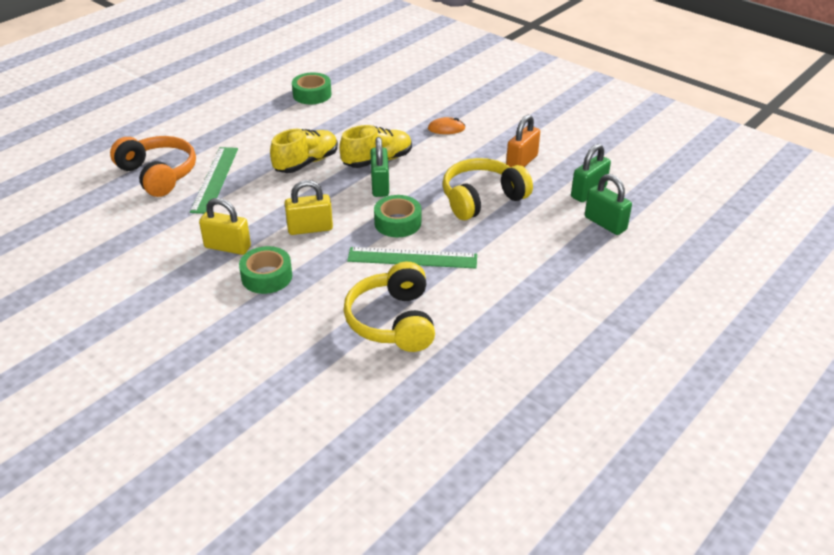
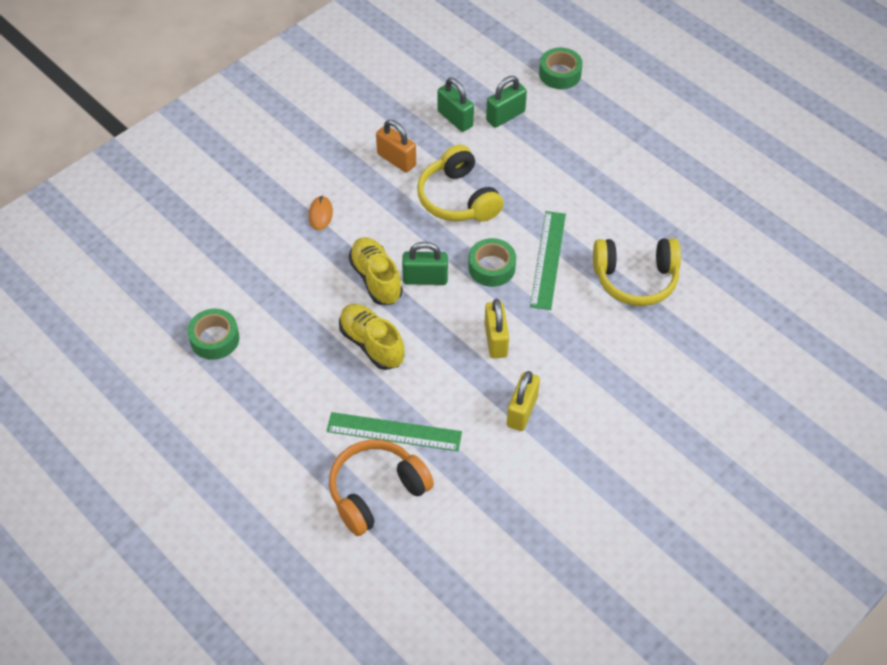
camera: 85 degrees left, 15 degrees up
(267, 276) = (571, 375): green tape -> green tape (560, 74)

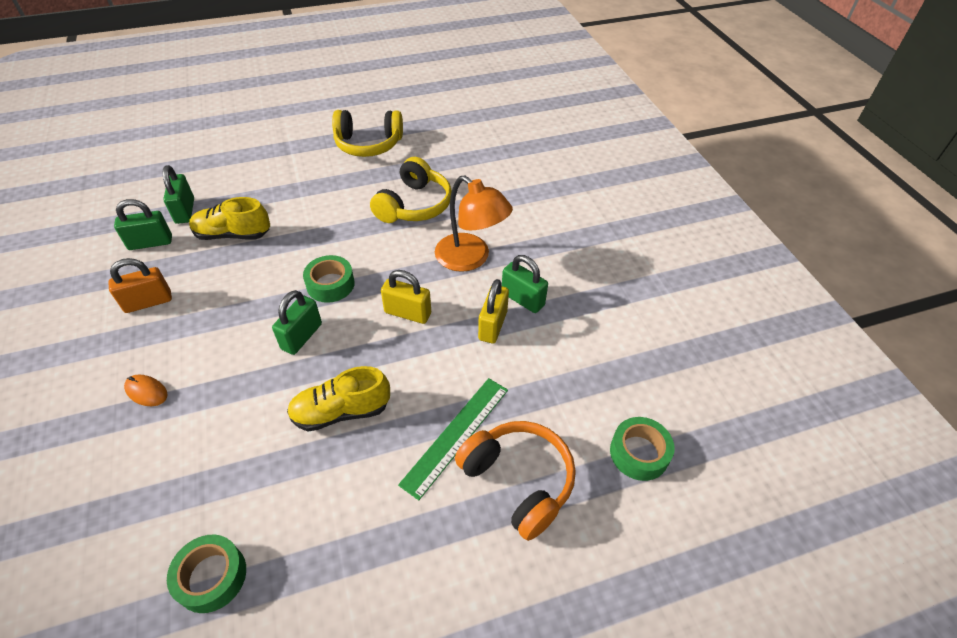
camera: 65 degrees left, 5 degrees down
(376, 279) = (268, 376): yellow shoe -> yellow shoe (233, 235)
(376, 492) = (518, 481): orange headphones -> orange headphones turned 150 degrees clockwise
(458, 198) = (237, 276): yellow headphones -> yellow headphones (368, 144)
(522, 411) = (492, 325): yellow padlock -> yellow padlock turned 60 degrees clockwise
(548, 259) = (354, 246): green ruler -> none
(560, 74) = (181, 164): green tape -> green tape (639, 453)
(569, 422) = (522, 299): none -> green padlock
(594, 358) = (470, 259): none -> orange lamp

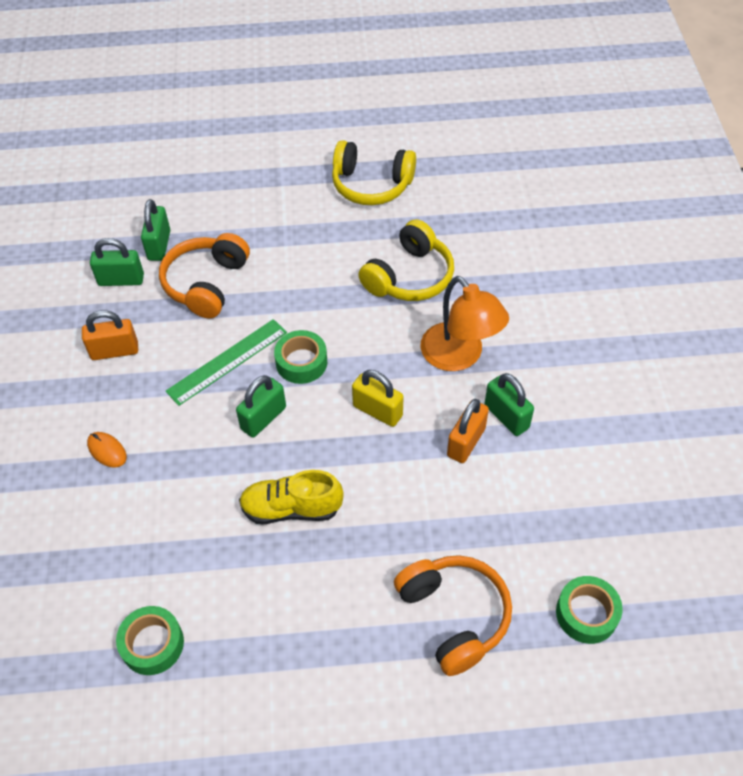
camera: 15 degrees right, 5 degrees up
(233, 235) = (206, 284): yellow shoe -> orange headphones
(456, 435) = (401, 556): green ruler -> green ruler (227, 361)
(492, 325) = (466, 442): yellow padlock -> orange padlock

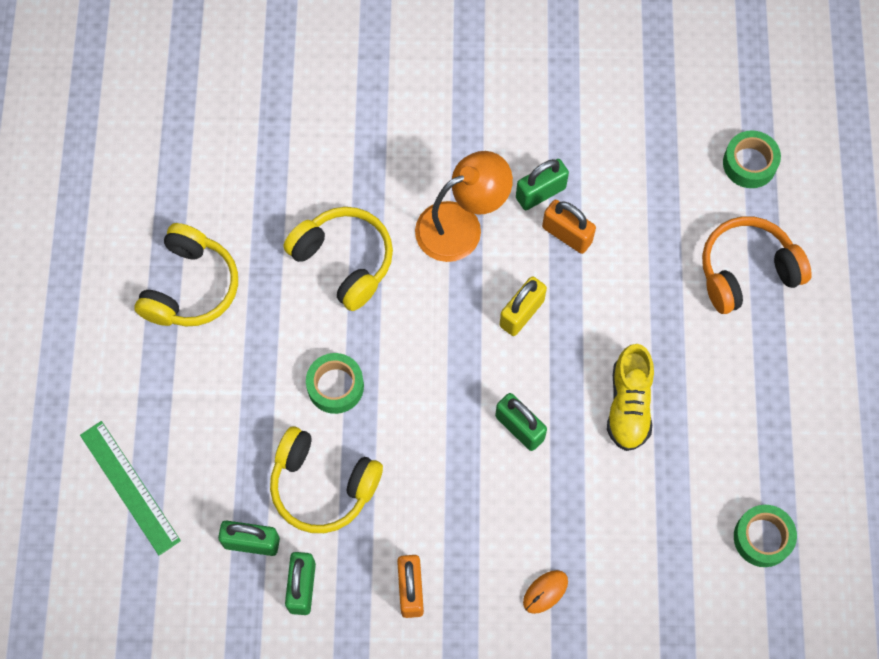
camera: 85 degrees left, 15 degrees up
(206, 284) = (322, 485): orange headphones -> yellow headphones
(227, 361) = (440, 463): green ruler -> green ruler (129, 487)
(301, 362) = (450, 385): green tape -> green tape (335, 386)

